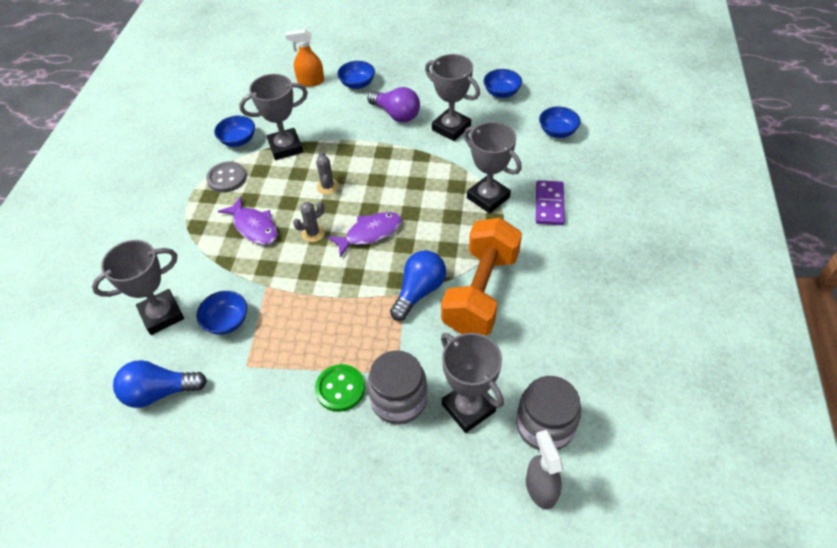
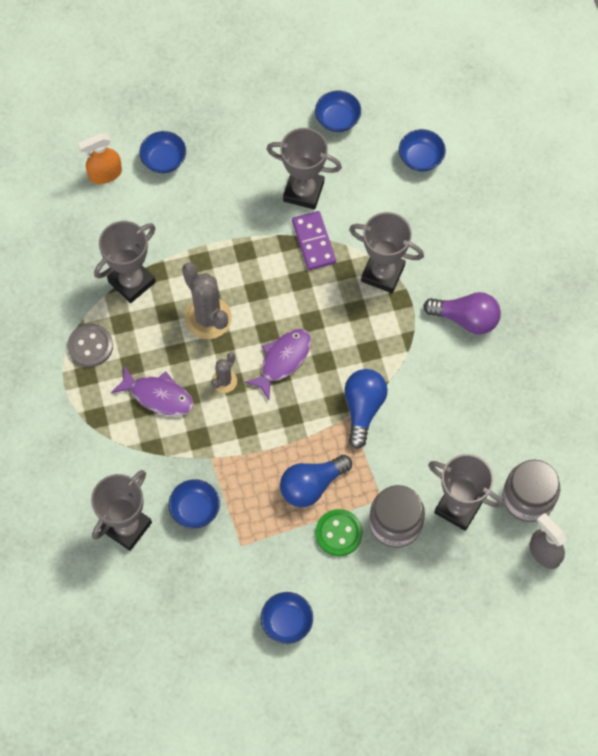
camera: 25 degrees left, 15 degrees up
(159, 392) = (176, 600): blue light bulb -> blue light bulb (311, 485)
(238, 140) = (71, 291): blue bowl -> blue bowl (287, 622)
(327, 186) = (208, 318): grey cactus -> grey cactus, size x1.87
(396, 114) = (233, 192): purple light bulb -> purple light bulb (466, 319)
(481, 292) = (421, 388): orange dumbbell -> none
(549, 204) = (447, 260): purple domino -> purple domino (313, 242)

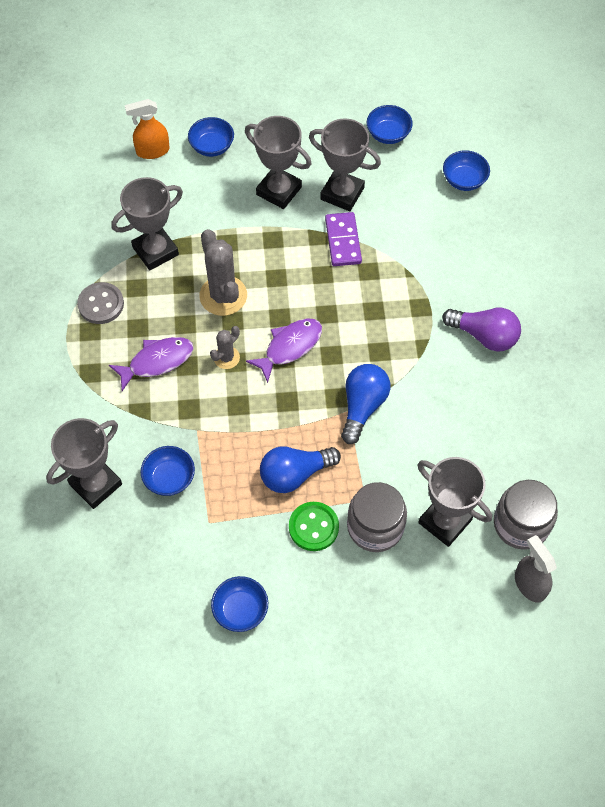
camera: 10 degrees right, 5 degrees down
(158, 396) = (157, 361): purple fish -> purple fish turned 60 degrees counterclockwise
(383, 273) = (407, 280): grey trophy -> grey trophy (279, 191)

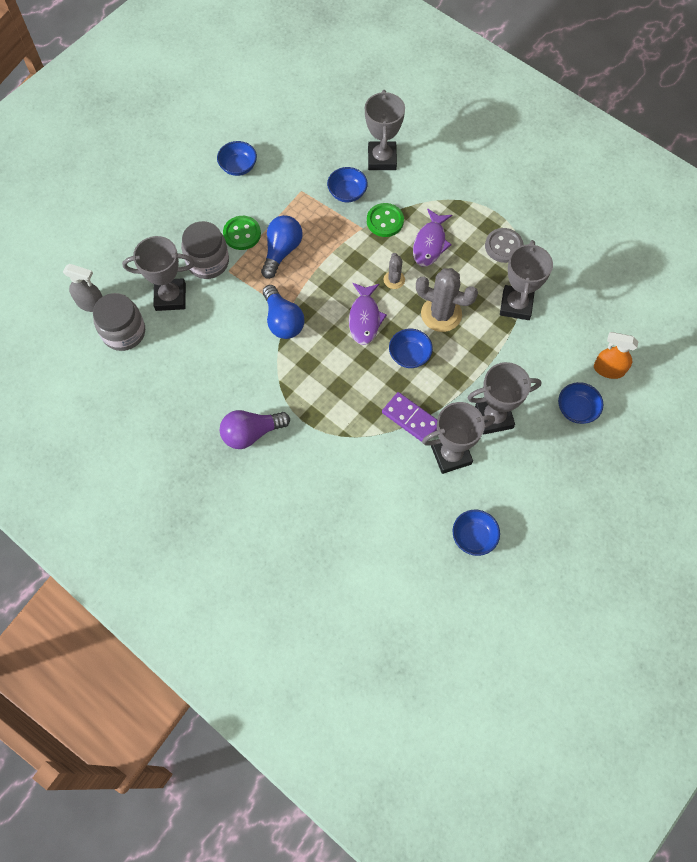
camera: 135 degrees right, 5 degrees up
(152, 151) = (608, 369): orange spray bottle -> orange spray bottle turned 105 degrees counterclockwise
(169, 418) = (385, 221): none -> green button
(464, 180) = (380, 547): blue bowl -> blue bowl (409, 355)

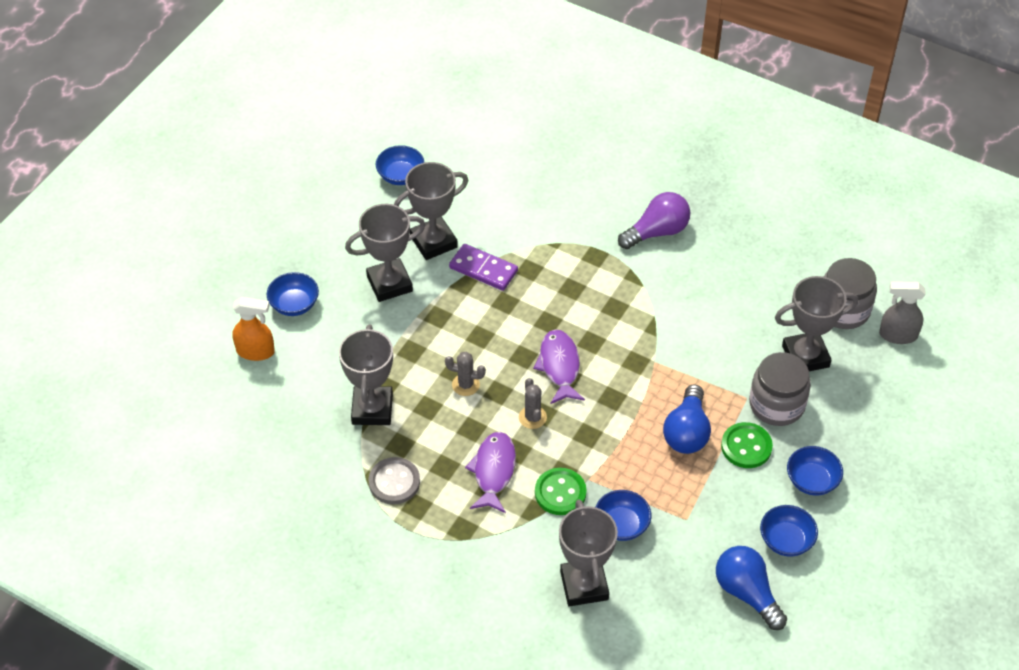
camera: 170 degrees right, 15 degrees down
(283, 321) = (658, 349): blue light bulb -> blue light bulb (747, 593)
(409, 355) = (497, 333): blue bowl -> blue bowl (812, 481)
(441, 314) = (465, 385): grey cactus -> grey cactus, size x0.54

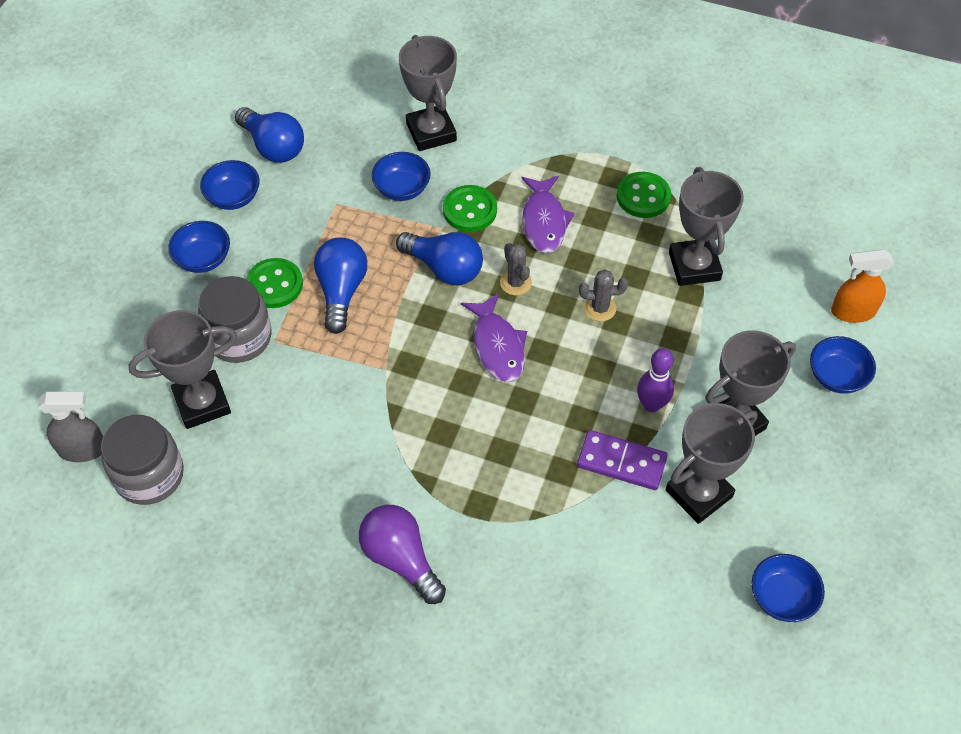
camera: 170 degrees right, 5 degrees up
(394, 482) = (643, 196): grey button -> green button
(447, 305) = (651, 404): none -> purple bowling pin
(593, 440) = (444, 268): none -> blue light bulb
(657, 232) = (401, 559): purple light bulb -> purple light bulb turned 90 degrees clockwise

